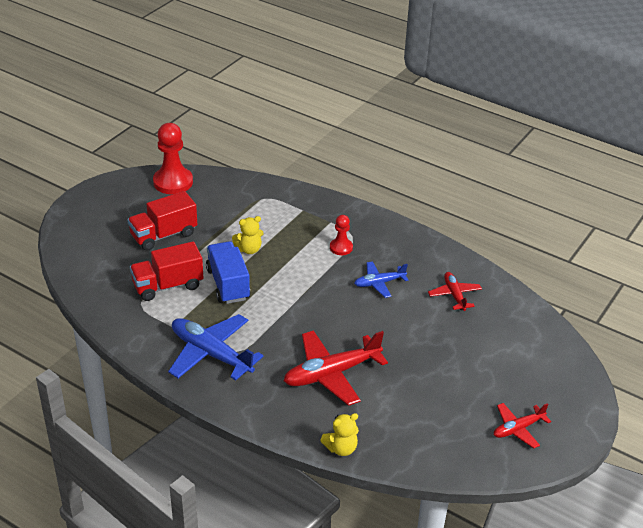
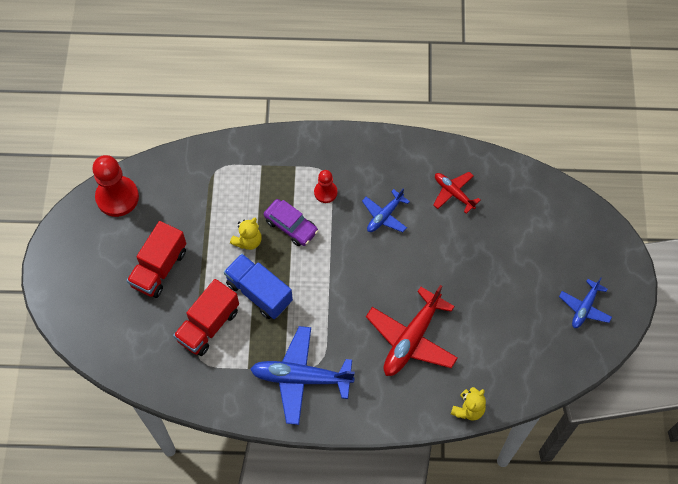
camera: 30 degrees left, 25 degrees up
(293, 255) = (291, 226): none -> purple car
(517, 429) = (584, 308): red plane -> blue plane

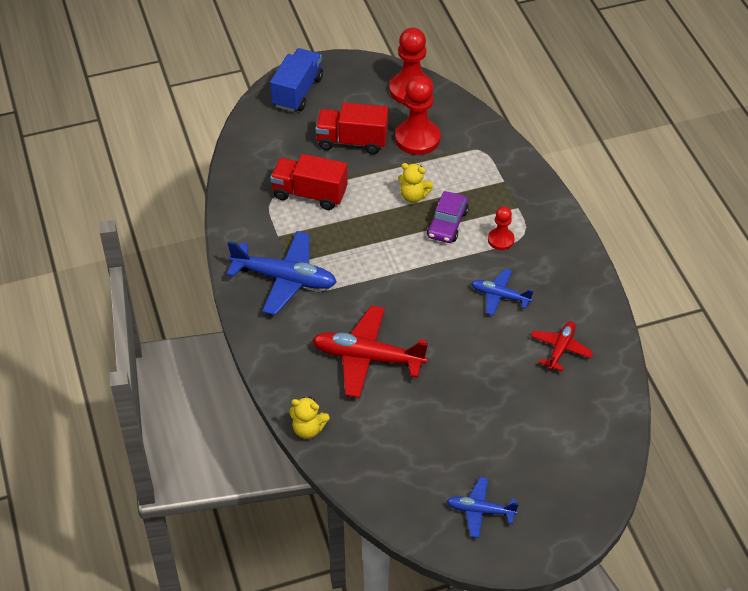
camera: 70 degrees right, 15 degrees down
(180, 213) = (417, 138): none -> red pawn
(259, 293) = (361, 221): blue truck -> blue truck (297, 92)
(300, 378) = (285, 279): blue plane -> blue plane turned 120 degrees clockwise

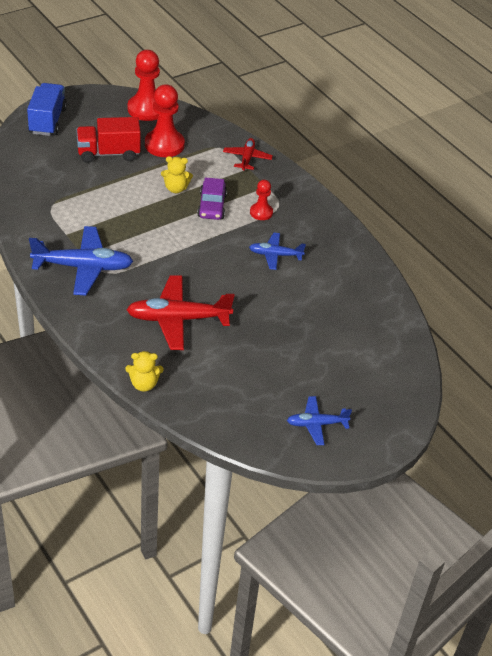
camera: 20 degrees left, 5 degrees down
(309, 194) = (84, 198): red truck -> none
(560, 349) = (339, 288): red plane -> red plane (247, 158)

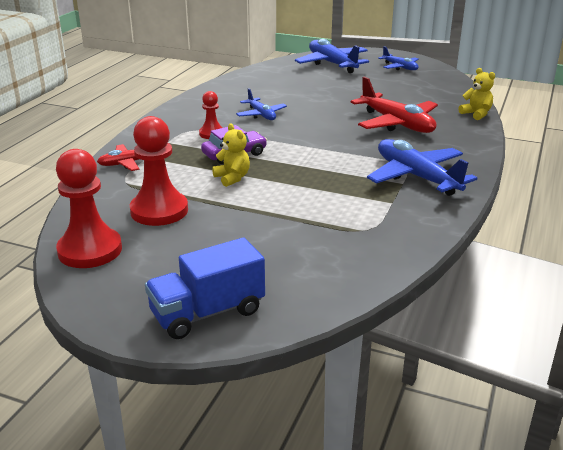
camera: 120 degrees left, 15 degrees down
(108, 153) = (222, 236): red truck -> none
(375, 377) = (332, 64): none -> blue plane

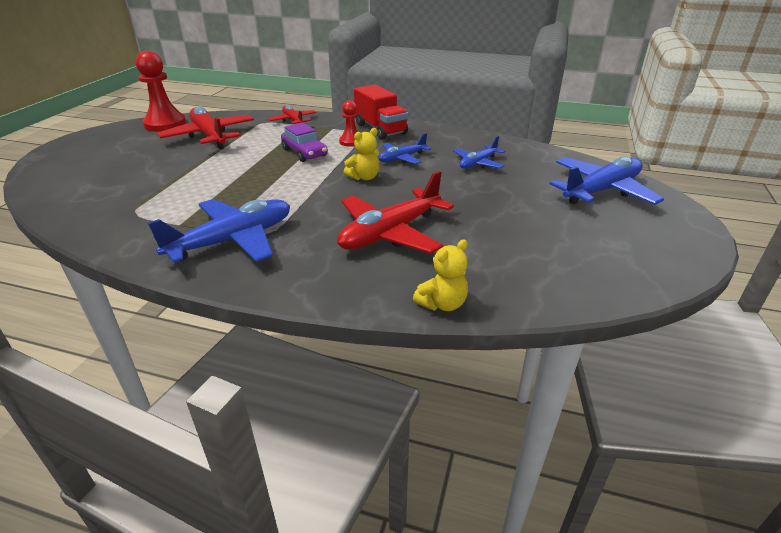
camera: 85 degrees right, 5 degrees up
(159, 211) = (209, 136): red pawn -> red plane
(182, 120) = (380, 129): none -> red truck
(207, 313) = (64, 159): blue truck -> none
(232, 178) = (256, 155): yellow teddy bear -> yellow teddy bear (364, 177)
(400, 67) = (631, 242): blue plane -> blue plane (477, 163)

